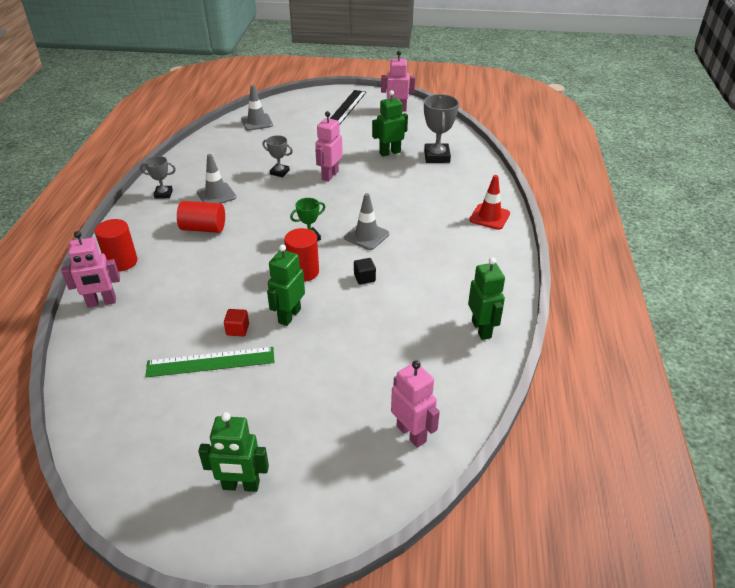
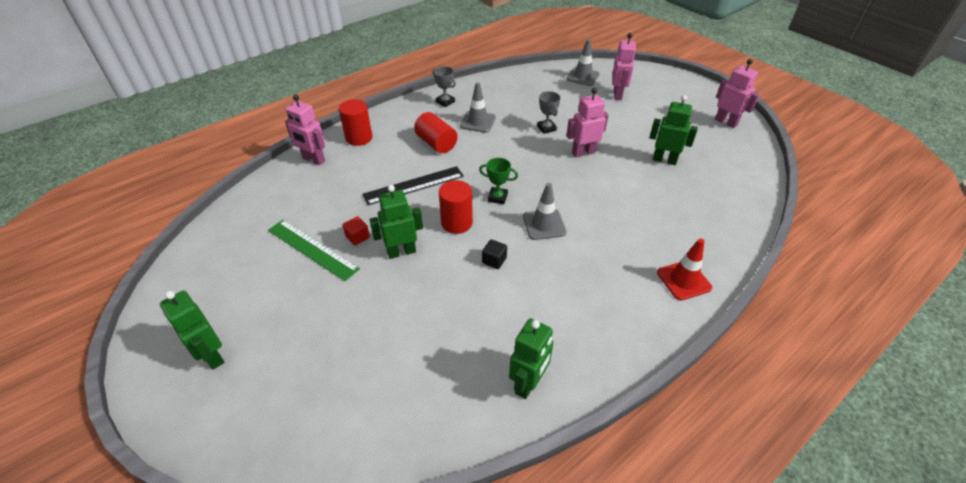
camera: 45 degrees right, 5 degrees up
(346, 107) = (677, 98): black ruler -> black ruler (413, 185)
(411, 433) = (352, 424): pink robot -> pink robot (617, 94)
(437, 156) = (707, 188): grey trophy -> none

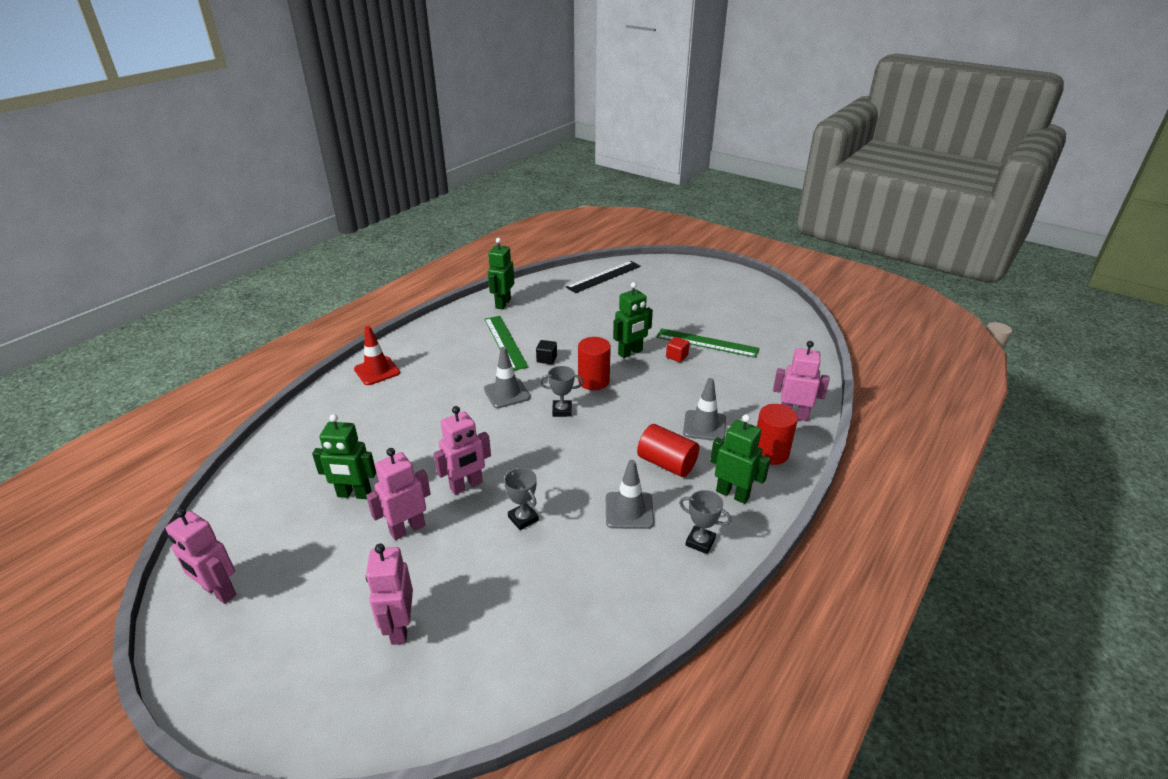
camera: 165 degrees right, 10 degrees down
(212, 356) = (711, 286): green robot -> green robot (732, 494)
(413, 185) = (659, 408): black ruler -> black ruler (604, 277)
(497, 197) = (562, 410): green trophy -> grey trophy
(535, 297) = (505, 342): none -> green ruler
(583, 77) = (467, 673): grey traffic cone -> grey traffic cone (704, 426)
(621, 134) = (407, 529): none -> pink robot

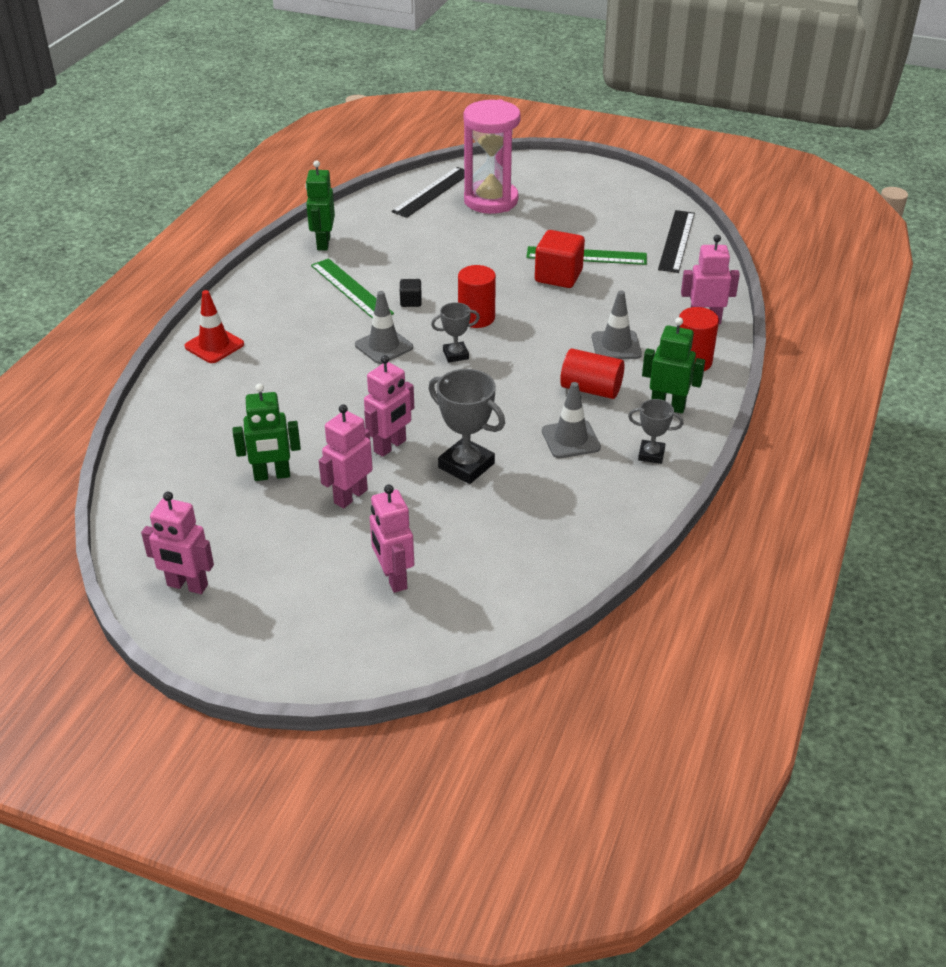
camera: 15 degrees left, 5 degrees up
(523, 518) = (466, 465): grey trophy -> grey trophy, size x1.70
(630, 353) = (504, 280): green robot -> none
(646, 289) = (491, 200): none -> pink hourglass
(677, 356) = (558, 276): red cube -> red cube, size x1.98
(789, 341) = (676, 241): none -> black ruler

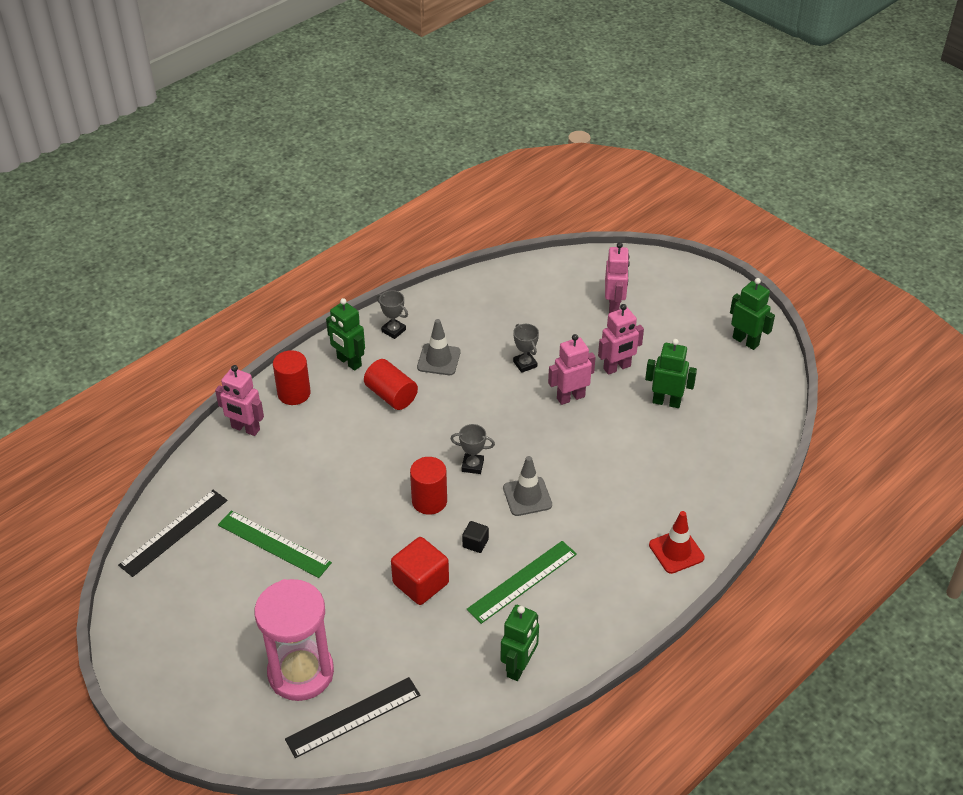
camera: 155 degrees left, 5 degrees up
(187, 586) = (745, 341): pink robot -> green robot
(351, 289) = (522, 581): green ruler -> green ruler turned 60 degrees clockwise
(466, 465) = (525, 364): grey trophy -> grey trophy, size x0.59
(558, 276) = (321, 526): red cube -> red cube (420, 583)
(616, 346) = (338, 429): grey traffic cone -> none

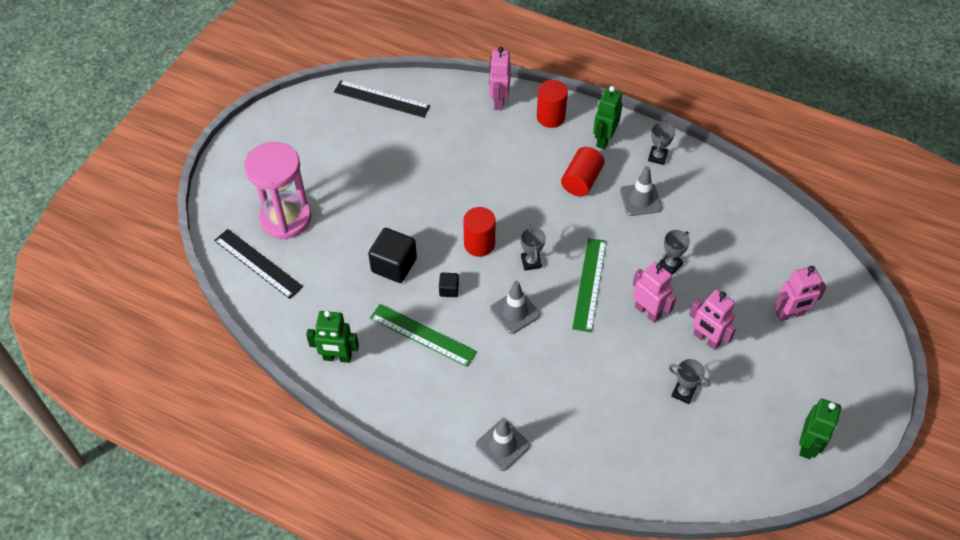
camera: 70 degrees right, 10 degrees up
(274, 544) = (394, 160): green ruler -> green ruler (589, 284)
(420, 583) = (394, 265): red cube -> black cube
(666, 402) = (683, 392): green robot -> grey trophy
(676, 551) = (502, 445): red traffic cone -> grey traffic cone

